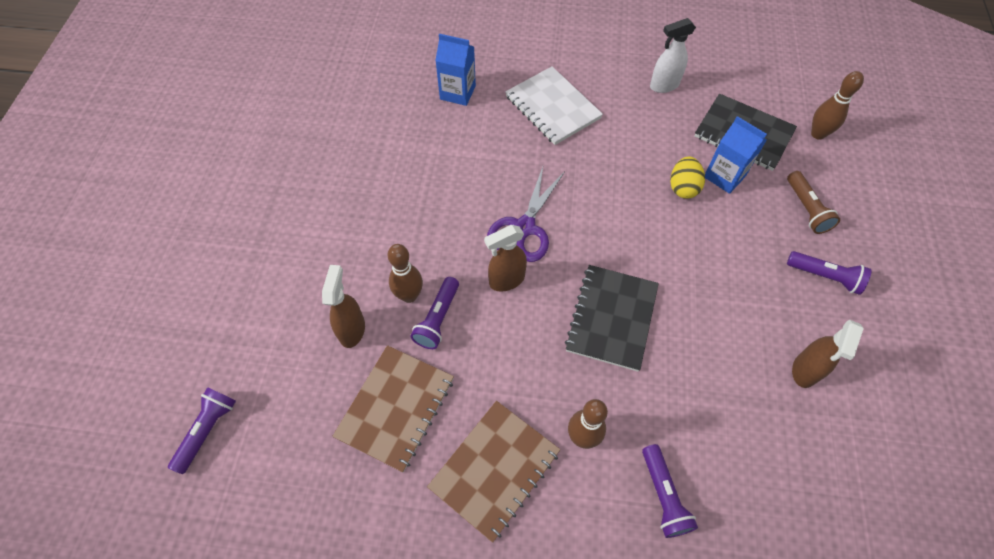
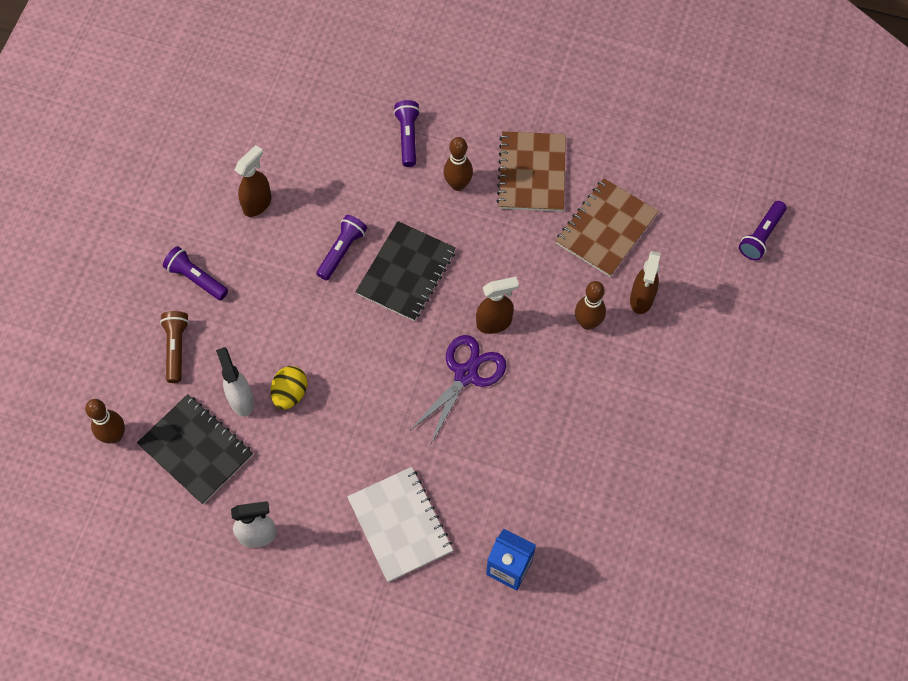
camera: 170 degrees left, 5 degrees up
(437, 319) = (563, 297): purple flashlight -> purple flashlight (342, 251)
(495, 469) = (531, 173): brown notebook -> brown notebook turned 45 degrees counterclockwise
(724, 176) = (241, 400): blue carton -> white spray bottle

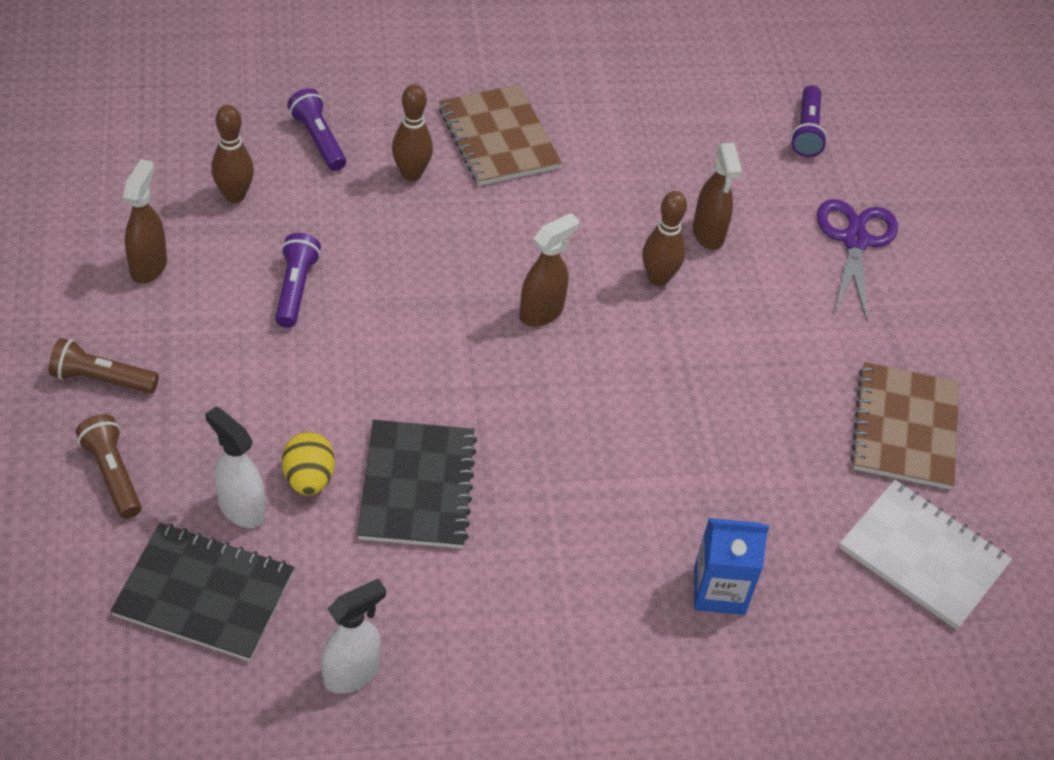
camera: 30 degrees left, 15 degrees down
(114, 436) = (68, 617): brown bowling pin -> brown bowling pin (234, 195)
(196, 278) = (101, 379): purple flashlight -> brown flashlight
(400, 525) = (546, 589): white notebook -> white notebook (923, 556)
(406, 272) = (396, 289): black notebook -> black notebook (417, 486)
(466, 374) = (537, 382): purple scissors -> purple scissors (855, 241)
(606, 229) = (622, 172): brown notebook -> brown notebook (904, 428)

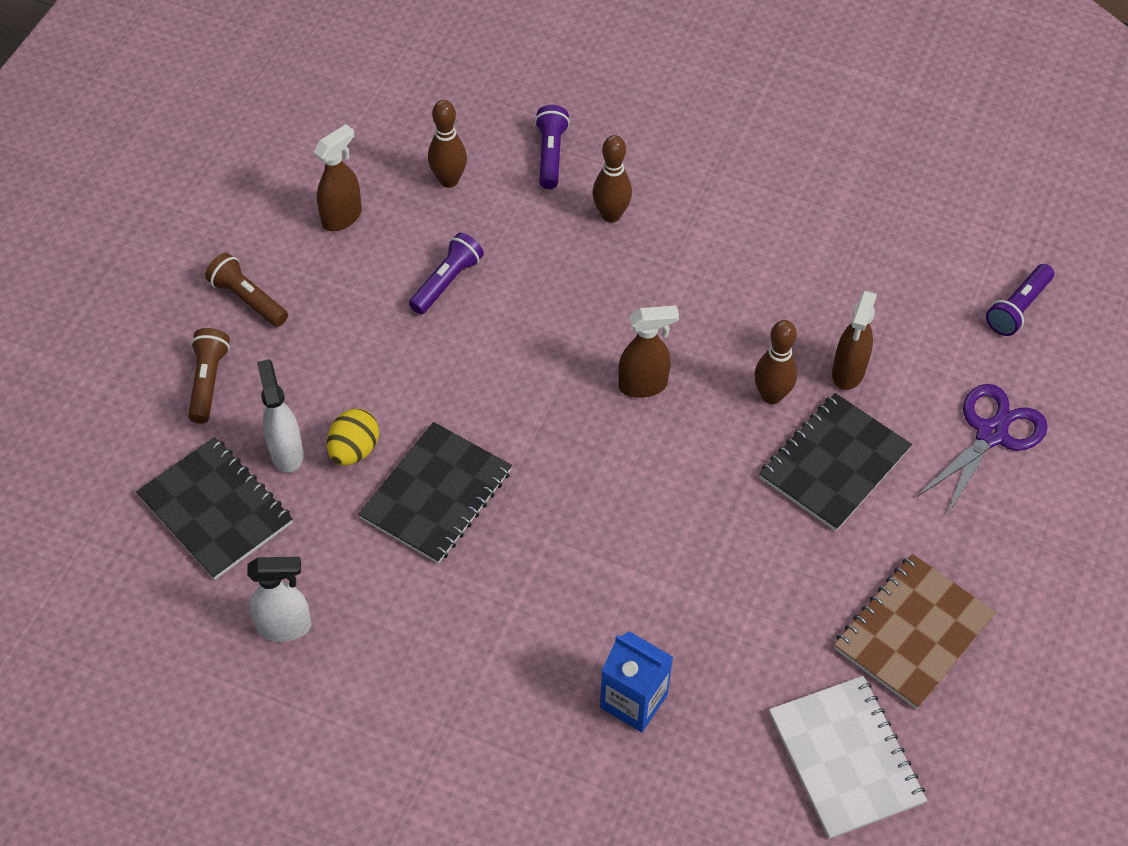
camera: 35 degrees right, 5 degrees up
(498, 138) = (711, 209): brown notebook -> none
(748, 315) = (834, 464): none -> black notebook

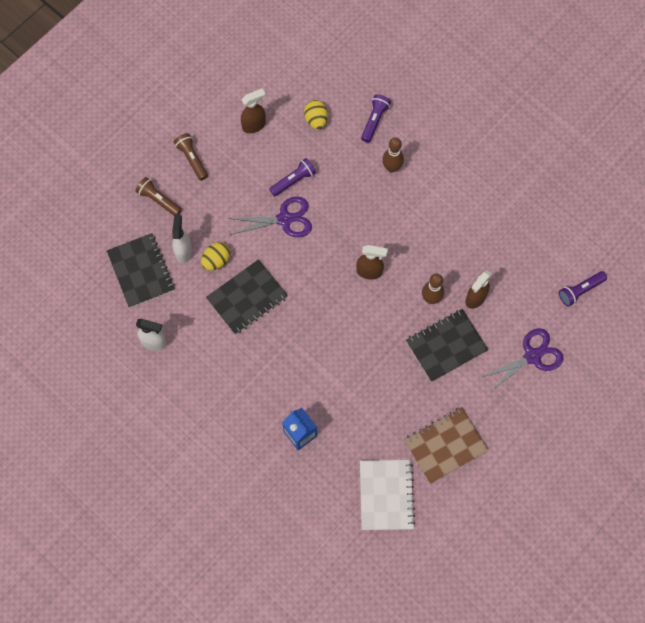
camera: 20 degrees right, 15 degrees up
(208, 382) = (158, 200): brown flashlight -> brown flashlight turned 75 degrees counterclockwise
(449, 180) = (316, 120): brown bowling pin -> yellow egg
(455, 346) = (284, 219): none -> purple scissors

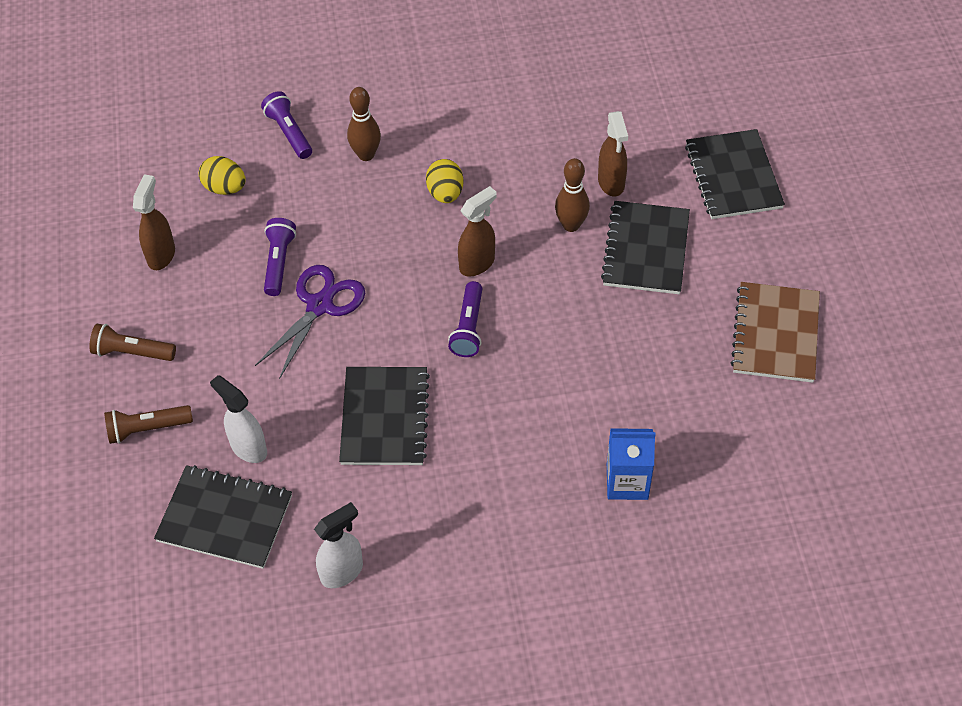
camera: 50 degrees left, 15 degrees down
(216, 261) = (299, 419): yellow egg -> yellow egg (445, 193)
(386, 495) = (791, 439): white notebook -> none
(532, 356) = (733, 176): purple scissors -> black notebook
(580, 290) = (691, 83): purple flashlight -> purple flashlight (468, 327)

